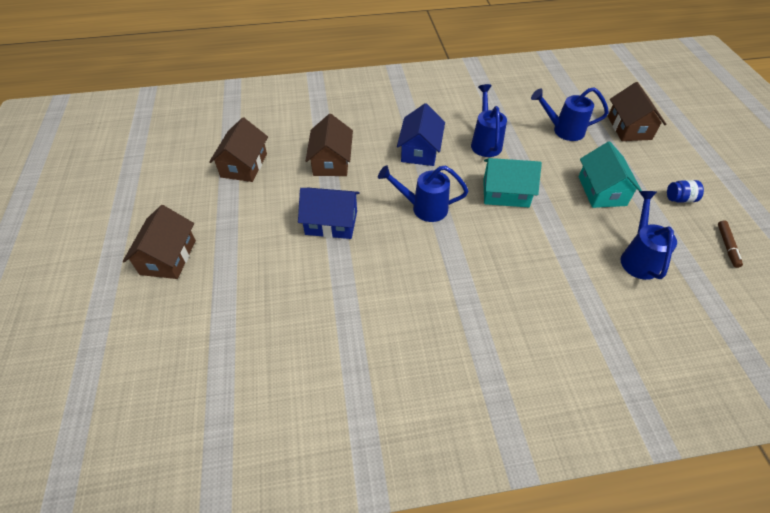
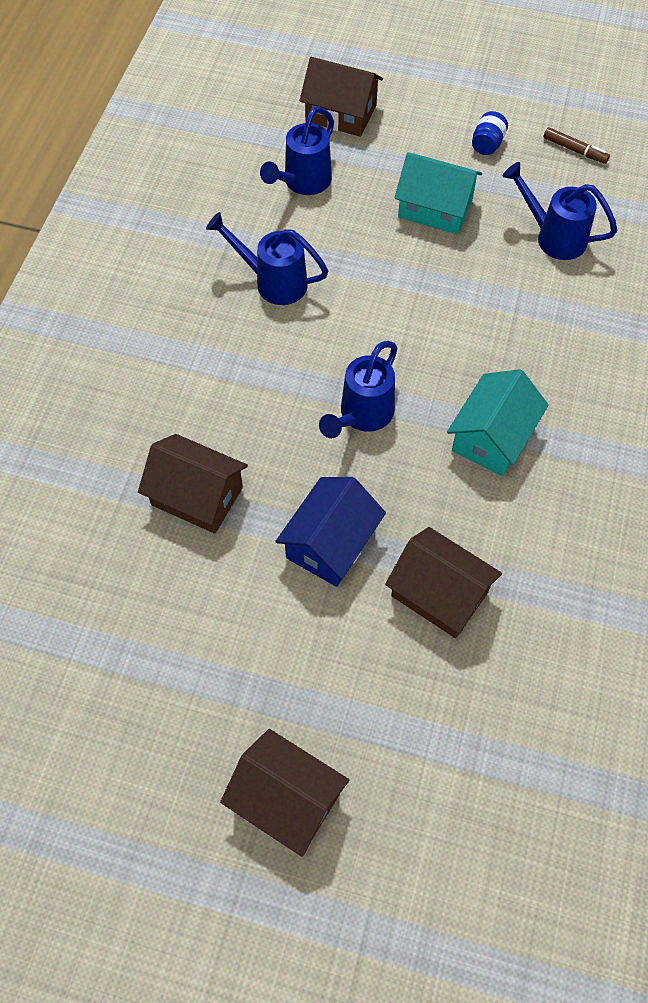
camera: 65 degrees left, 10 degrees up
(244, 165) = (129, 630): brown house -> brown house (439, 594)
(420, 150) = (242, 368): blue house -> none
(505, 193) = (385, 309): turquoise house -> turquoise house (492, 437)

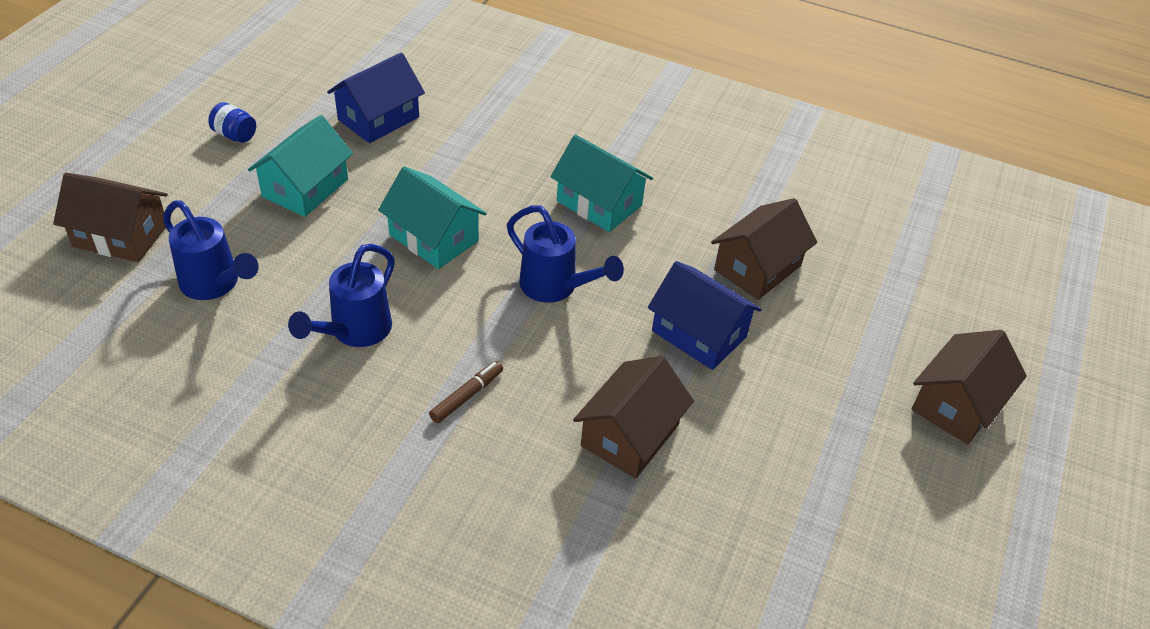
camera: 85 degrees left, 15 degrees down
(341, 113) = (121, 235): brown house -> brown house turned 75 degrees clockwise
(400, 312) = (434, 238): none -> turquoise house
(553, 237) = (378, 118): blue watering can -> blue house
(575, 150) = (275, 82): brown marker -> brown marker (467, 396)

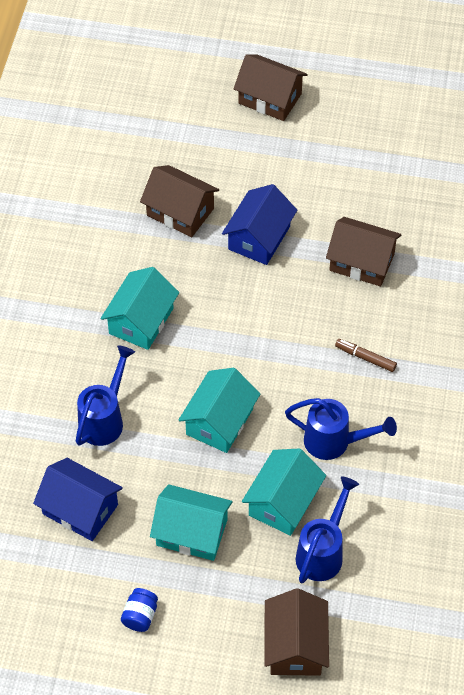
camera: 100 degrees left, 10 degrees up
(299, 266) = (283, 502): none -> turquoise house
(556, 288) = (245, 329): blue watering can -> blue watering can (105, 419)

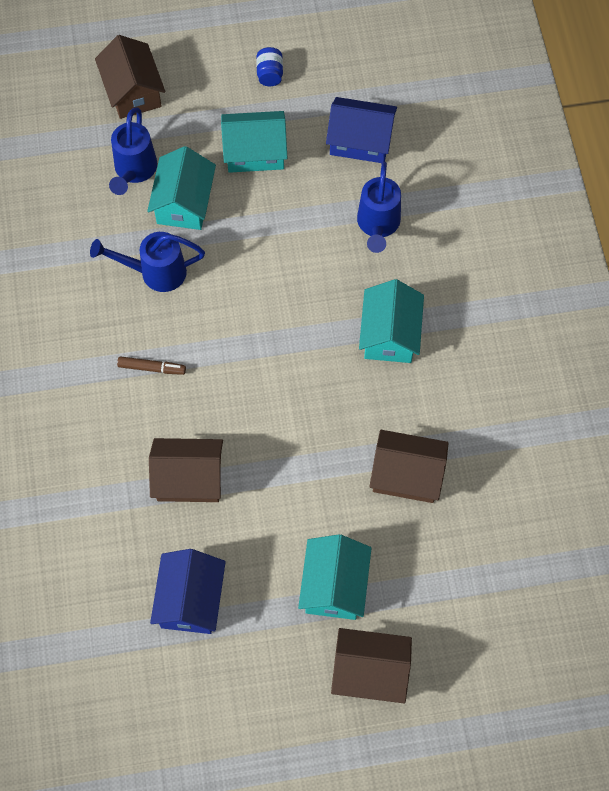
camera: 160 degrees right, 10 degrees up
(219, 421) = (270, 257): turquoise house -> turquoise house (334, 585)
(259, 238) = (309, 471): blue house -> blue house (190, 600)

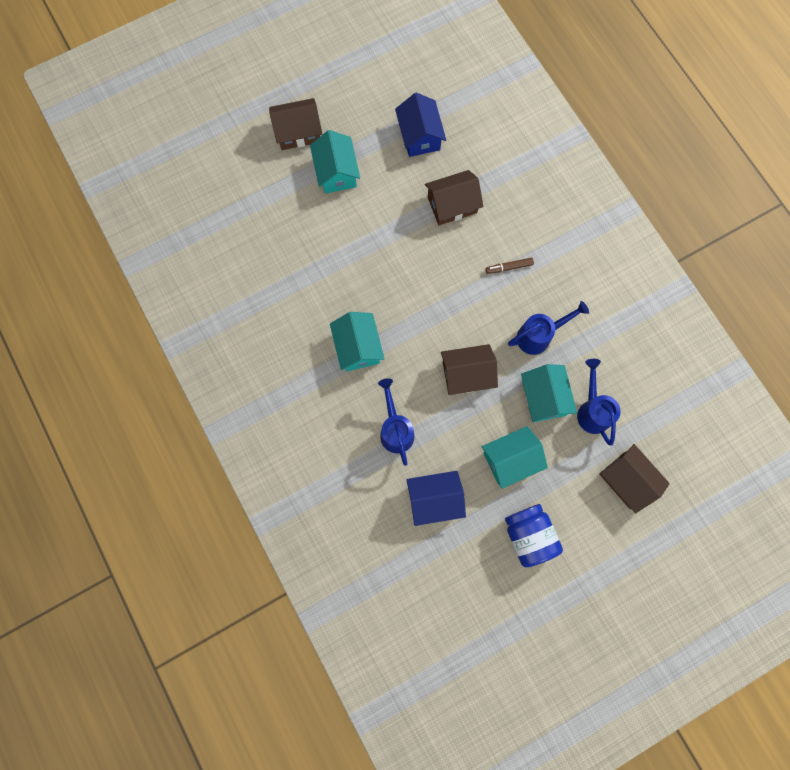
camera: 160 degrees right, 10 degrees up
(270, 74) = (529, 536): blue jar -> blue jar, size x1.95
(407, 475) = (314, 254): brown house -> brown house (466, 374)

